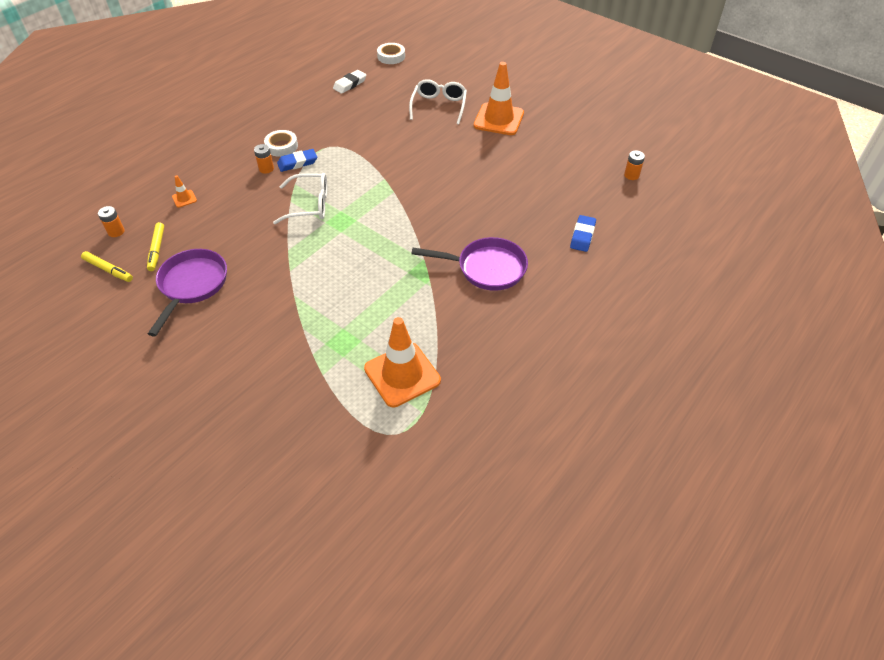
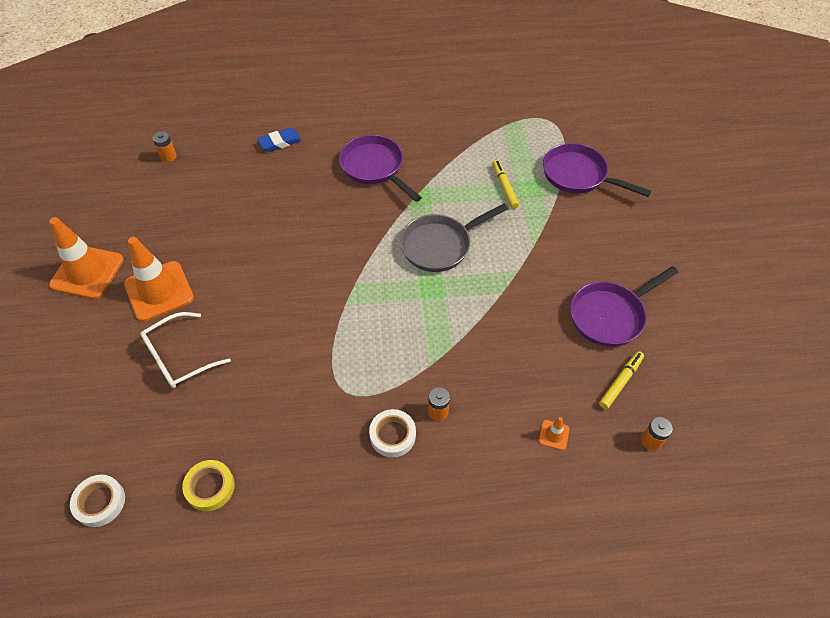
camera: 135 degrees left, 5 degrees up
(108, 270) = (680, 391): yellow marker -> yellow marker (504, 187)
(297, 163) = (400, 393): blue eraser -> none
(309, 388) = (578, 175): none -> purple pan
(310, 205) = (440, 326): white glasses -> none
(350, 84) = (210, 487): white eraser -> yellow tape
(365, 249) = (440, 245): none -> grey pan
(402, 374) = (511, 144): orange traffic cone -> orange traffic cone (87, 272)

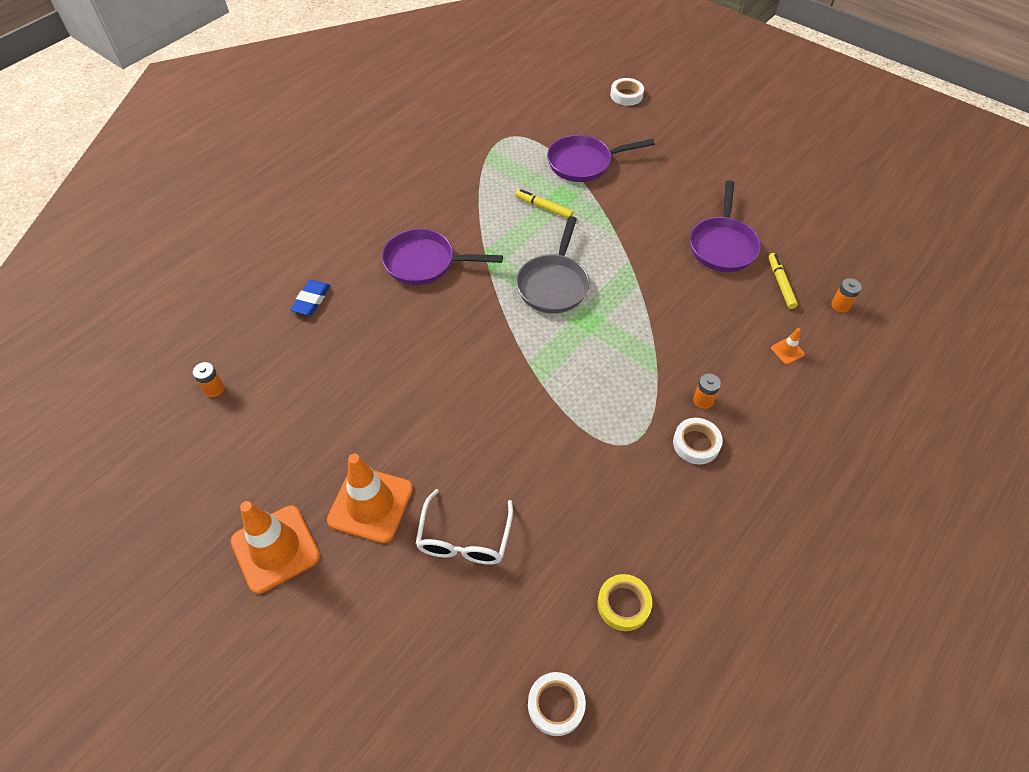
camera: 45 degrees left, 0 degrees up
(685, 146) = (626, 95): none -> white tape

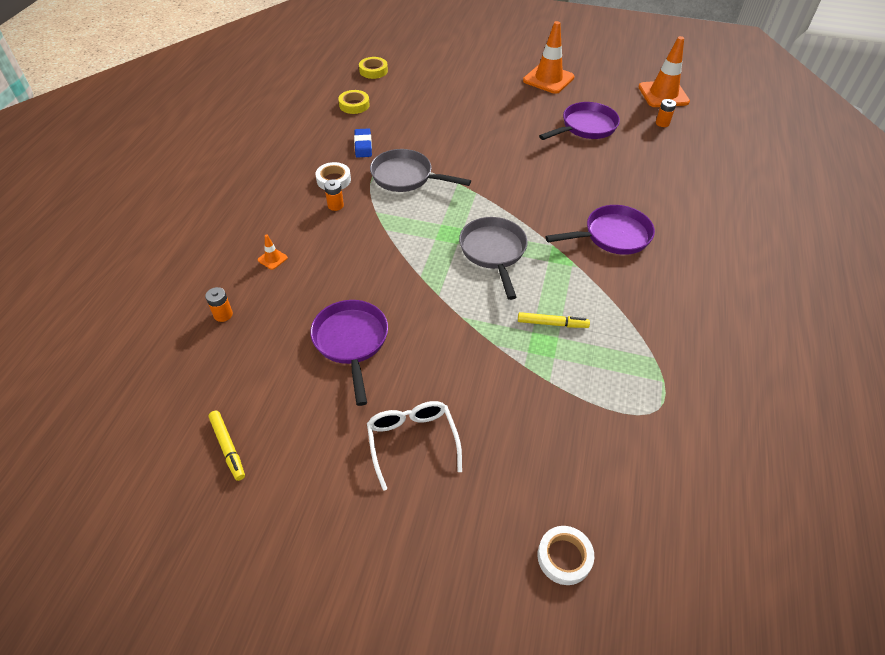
camera: 155 degrees right, 5 degrees down
(311, 300) = (666, 184): blue eraser -> blue eraser (363, 145)
(370, 504) = (516, 104): orange traffic cone -> orange traffic cone (663, 94)
(464, 539) = (454, 105): white glasses -> white glasses (412, 441)
(556, 705) = (373, 71): white tape -> yellow tape
(584, 163) = (547, 398): purple pan -> purple pan (586, 127)
(601, 416) = (406, 177): none -> grey pan
(781, 283) = (284, 318): yellow marker -> yellow marker (228, 447)

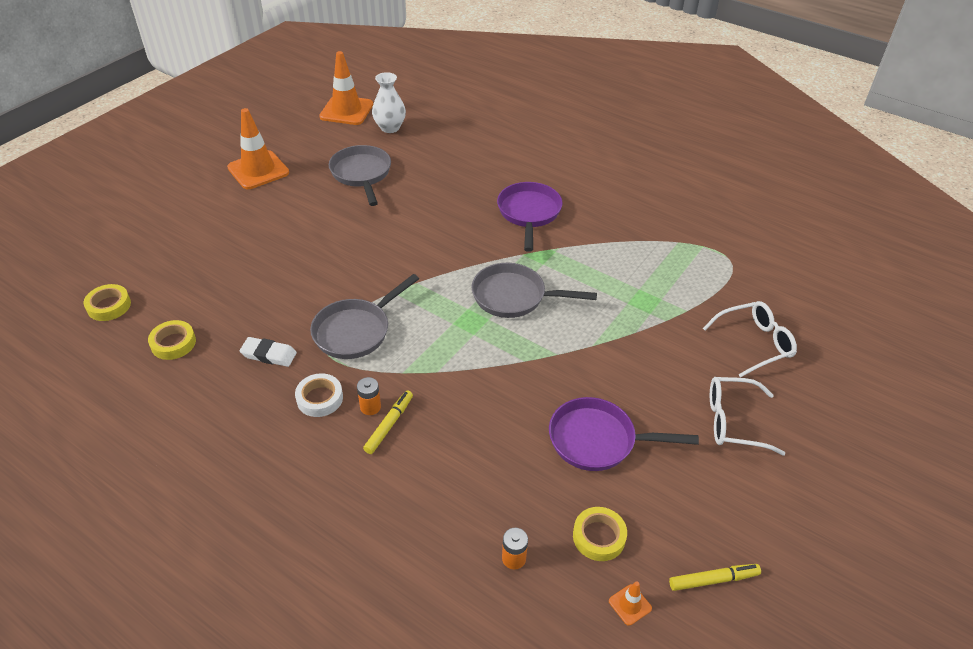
camera: 70 degrees left, 5 degrees down
(253, 361) = (599, 537): none -> yellow tape
(272, 259) = (437, 489): orange traffic cone -> orange traffic cone (630, 604)
(363, 145) = (269, 354): blue eraser -> white eraser
(532, 449) = (754, 343): none -> white glasses
(552, 324) = (622, 287): yellow marker -> yellow marker (389, 425)
(564, 557) = (854, 357): white tape -> none
(586, 127) = (361, 174): purple pan -> grey pan
(662, 123) = (390, 128): orange battery -> white vase

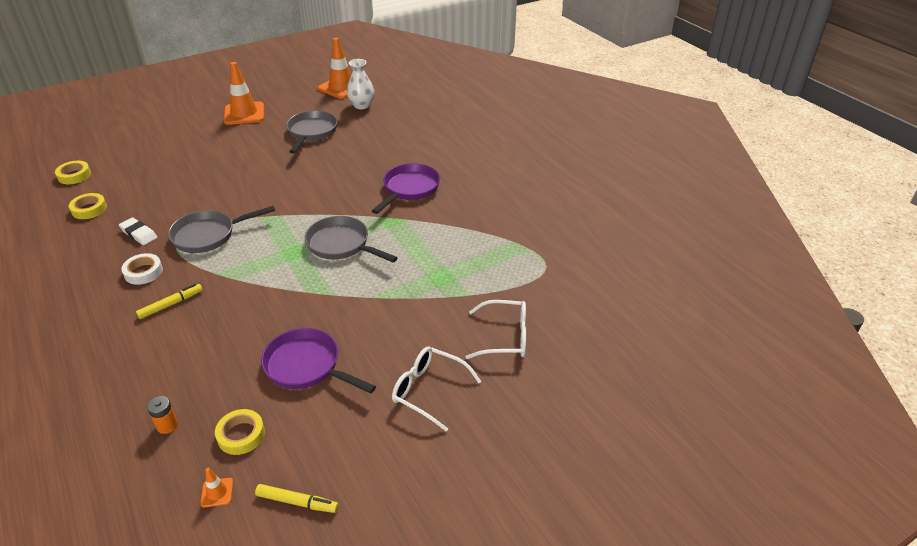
camera: 25 degrees right, 5 degrees down
(370, 407) = (170, 288): orange battery -> none

